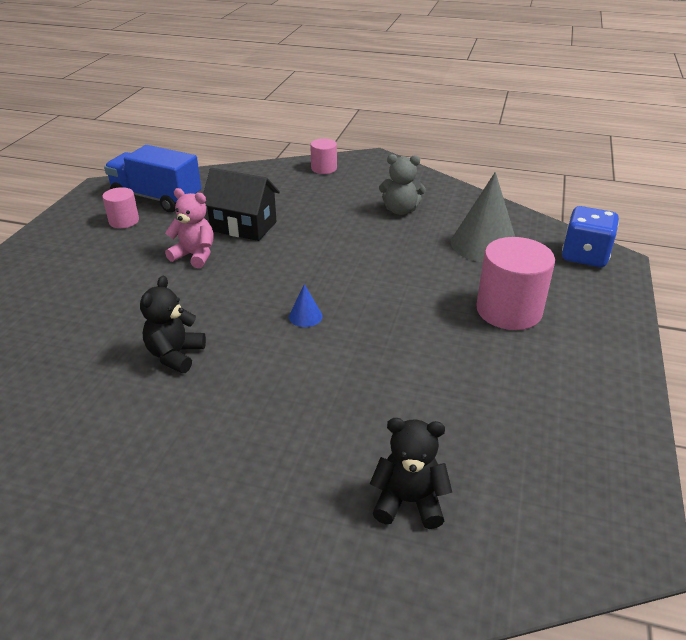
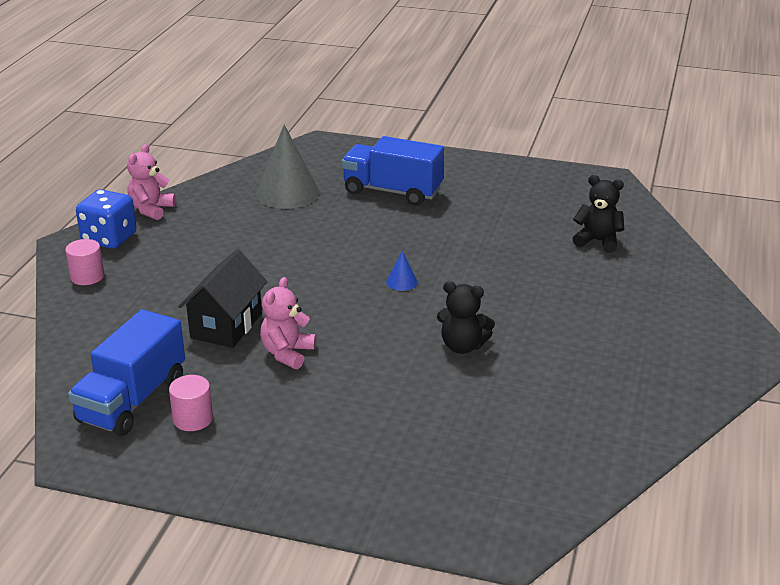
camera: 90 degrees left, 5 degrees down
(400, 210) = (211, 230): grey teddy bear -> none
(408, 501) = (598, 241): black teddy bear -> black teddy bear turned 105 degrees clockwise
(433, 182) = (151, 209): none -> pink teddy bear
(509, 310) = (392, 191): pink cylinder -> blue truck
(584, 256) = (313, 153): blue dice -> blue dice (109, 238)

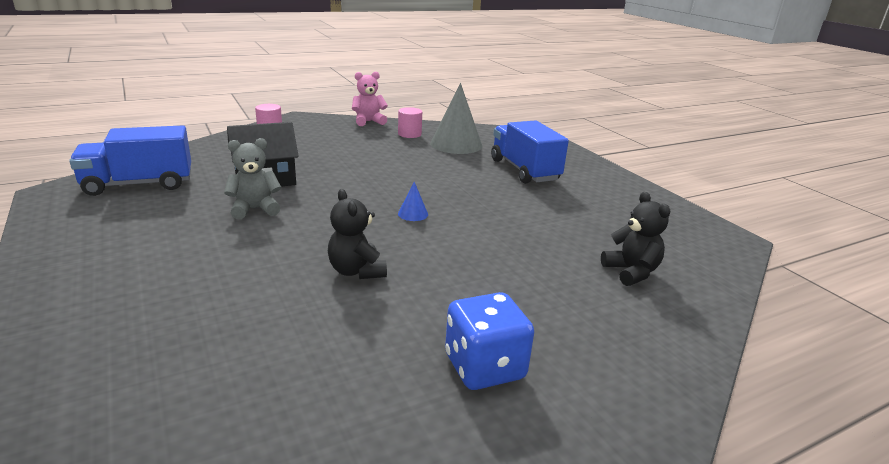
camera: 45 degrees right, 5 degrees down
(109, 238) = (320, 123): blue dice -> blue dice (484, 367)
(193, 419) = (132, 208): pink cylinder -> pink cylinder (409, 134)
(287, 353) = (255, 209): pink teddy bear -> grey teddy bear

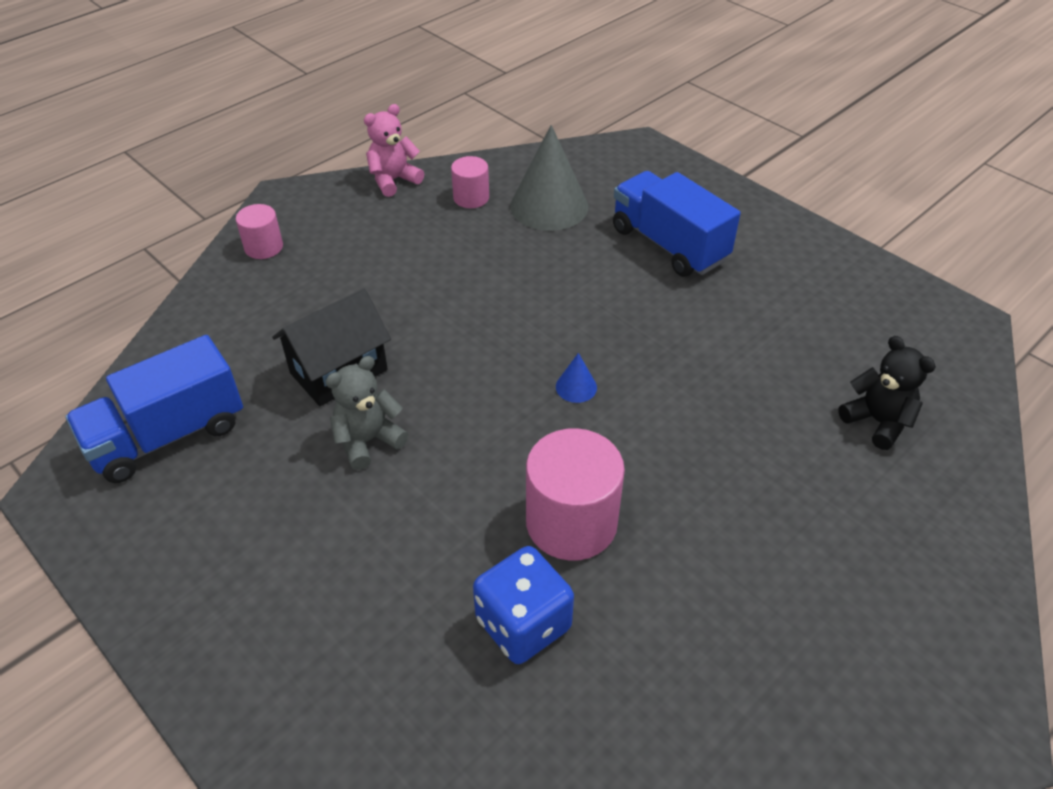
camera: 15 degrees left, 20 degrees up
(357, 271) = (571, 522): black teddy bear -> pink cylinder
(484, 367) = (790, 633): blue dice -> blue dice (523, 624)

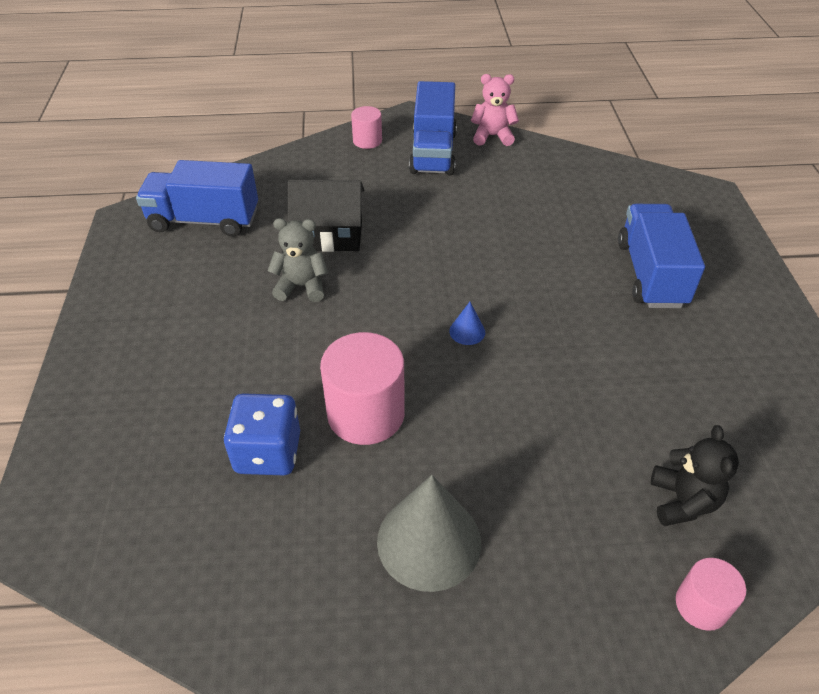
camera: 40 degrees right, 0 degrees up
(351, 226) = (433, 152): none -> blue truck
(471, 198) = (533, 171): pink cylinder -> pink cylinder (701, 605)
(549, 206) = (585, 202): grey cone -> grey cone (429, 541)

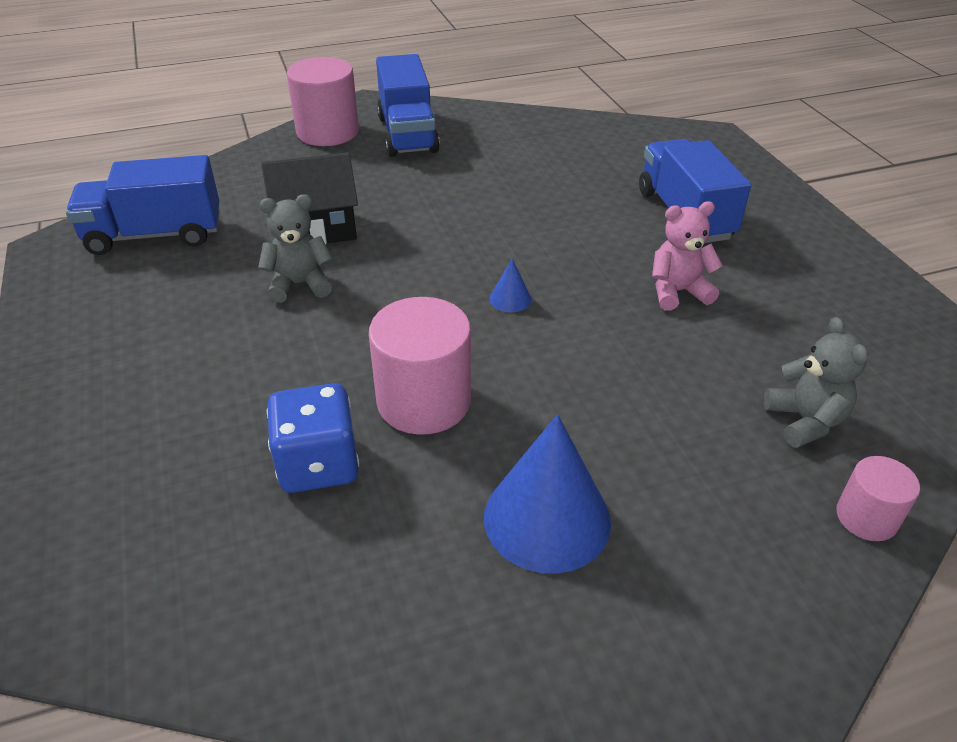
camera: 15 degrees left, 5 degrees down
(367, 141) = (327, 132): pink cylinder -> pink cylinder, size x1.82
(429, 541) = (547, 518): grey cone -> blue cone
(492, 136) = (467, 111): pink teddy bear -> pink teddy bear (677, 292)
(682, 501) = (805, 421): black teddy bear -> grey teddy bear

